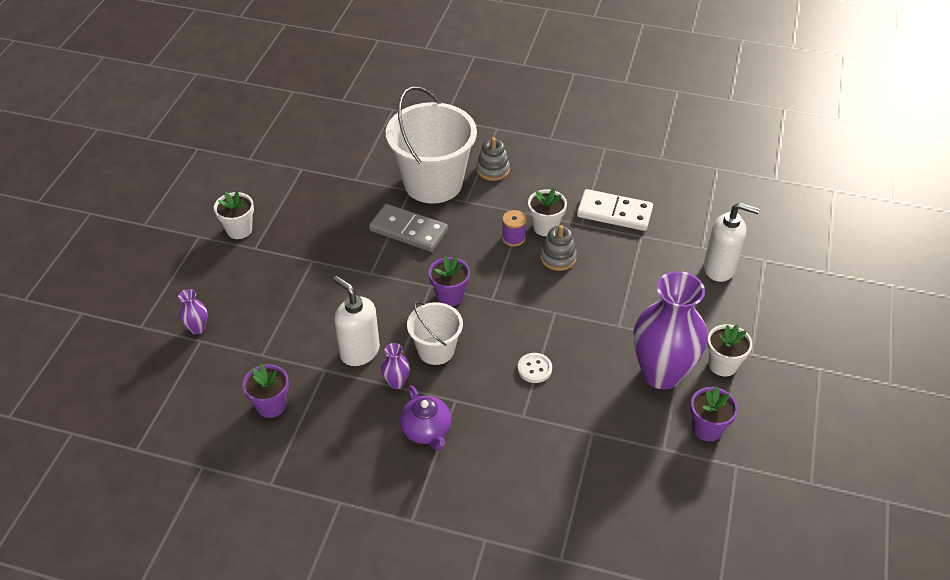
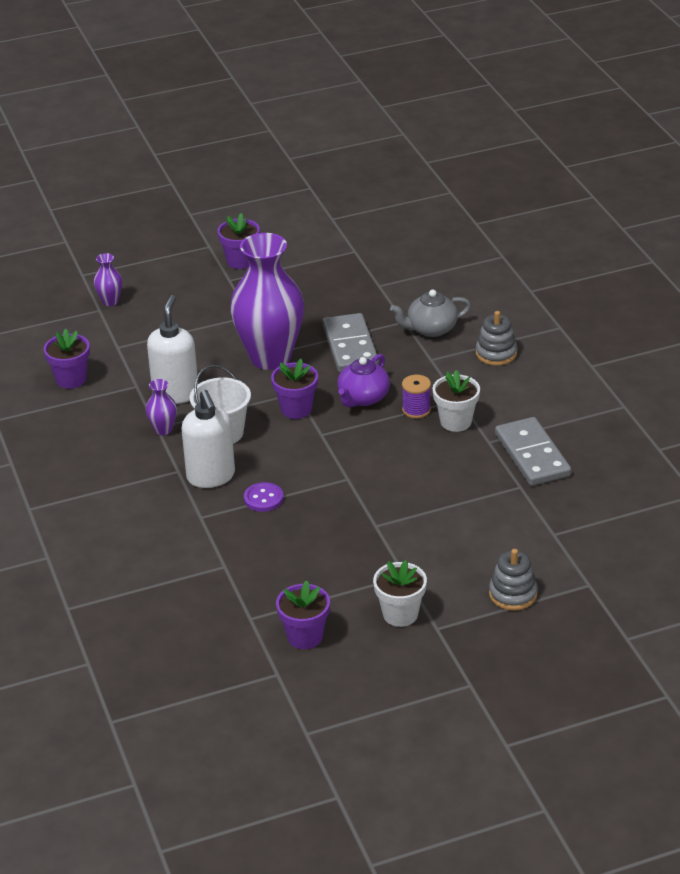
camera: 55 degrees right, 10 degrees down
(239, 230) = (240, 261): white flower pot -> purple flower pot
(426, 430) = (128, 471): purple teapot -> purple teapot (363, 398)
(433, 183) = (431, 329): white bucket -> grey teapot
(534, 369) = (263, 498): white button -> purple button
(558, 257) = (423, 448): grey stacking toy -> grey stacking toy (513, 594)
(614, 213) = (532, 455): white domino -> grey domino
(661, 373) = (343, 578): purple vase -> purple vase (270, 357)
(719, 268) = (537, 558): white soap dispenser -> white soap dispenser (211, 477)

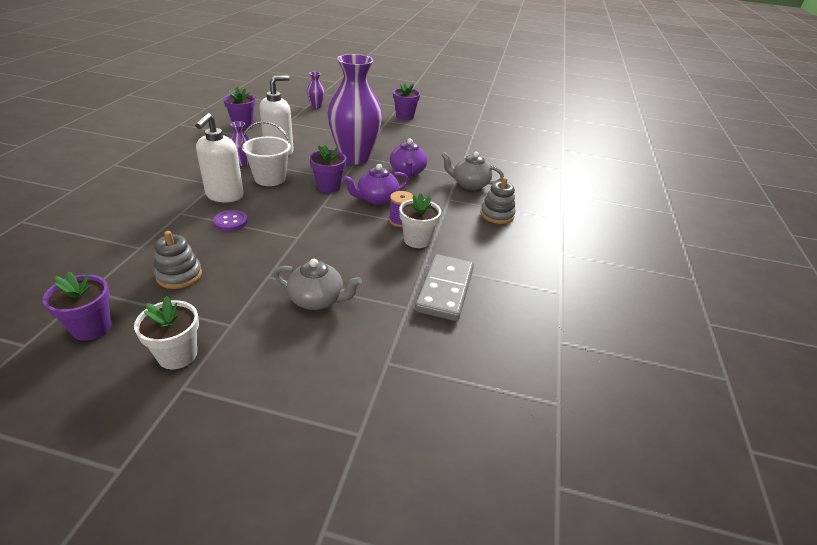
camera: 30 degrees right, 0 degrees up
(350, 346) = (407, 172): grey domino -> purple teapot
(443, 520) = (317, 300): none -> grey teapot
(513, 594) = (283, 397): grey stacking toy -> grey stacking toy (179, 275)

